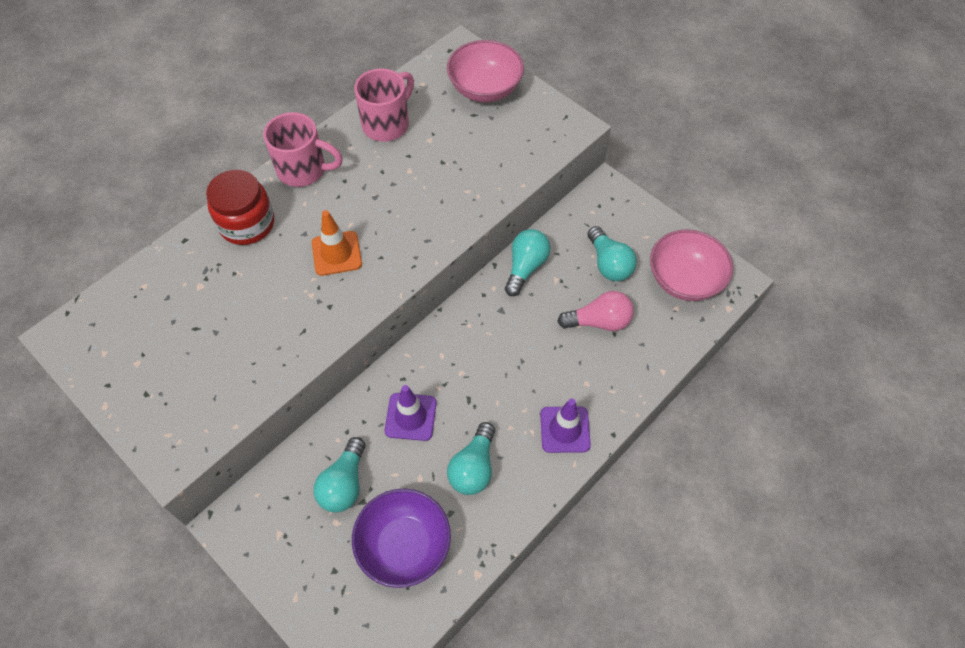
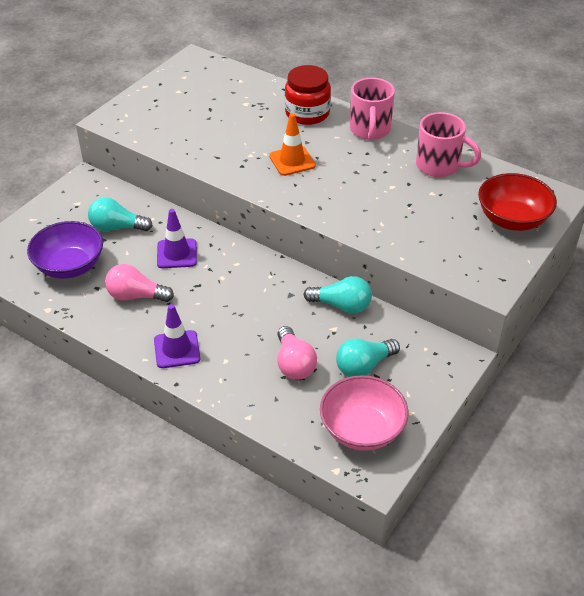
camera: 80 degrees right, 15 degrees down
(473, 468) = (136, 296): turquoise light bulb -> pink light bulb
(485, 88) = (512, 219): pink bowl -> red bowl

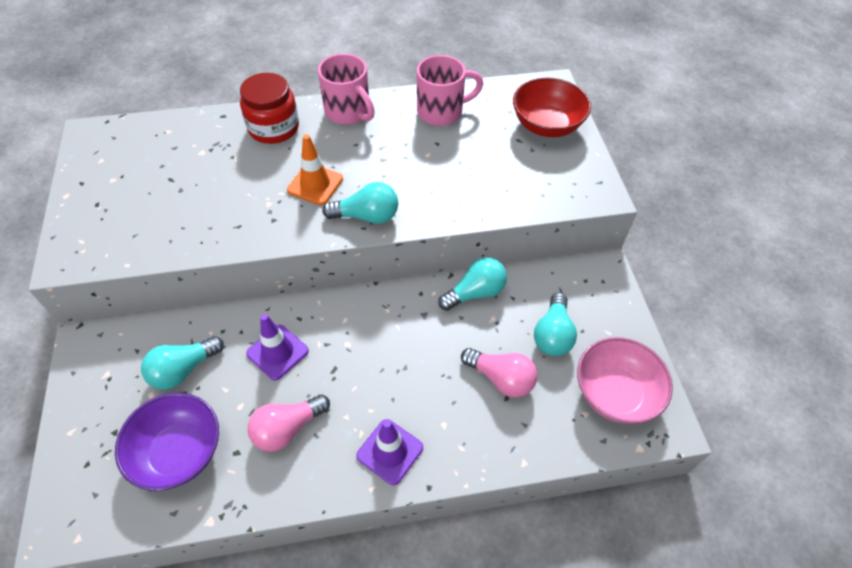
camera: 45 degrees left, 10 degrees up
(301, 198) = (367, 216): none -> turquoise light bulb

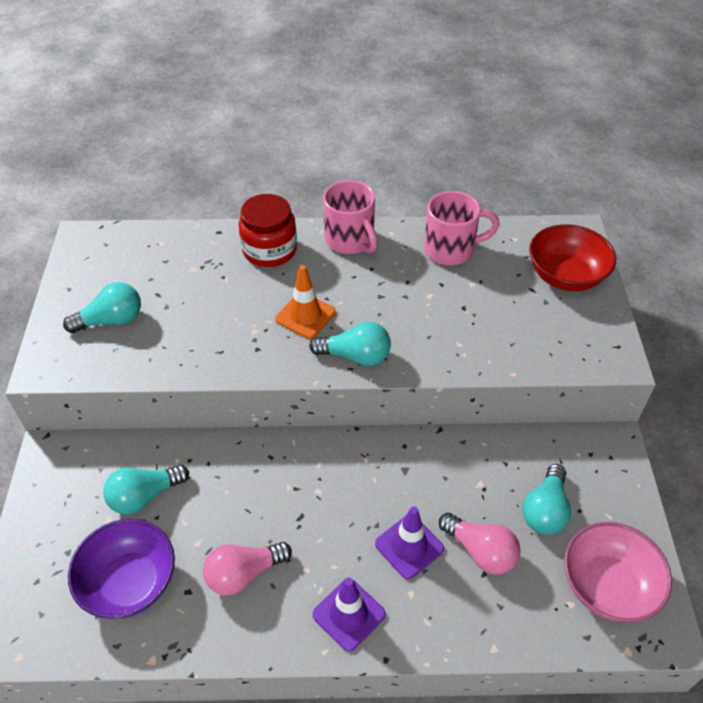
camera: 10 degrees right, 5 degrees down
(277, 352) = (243, 490): purple traffic cone -> purple traffic cone (409, 546)
(475, 292) = (464, 452): turquoise light bulb -> turquoise light bulb (111, 320)

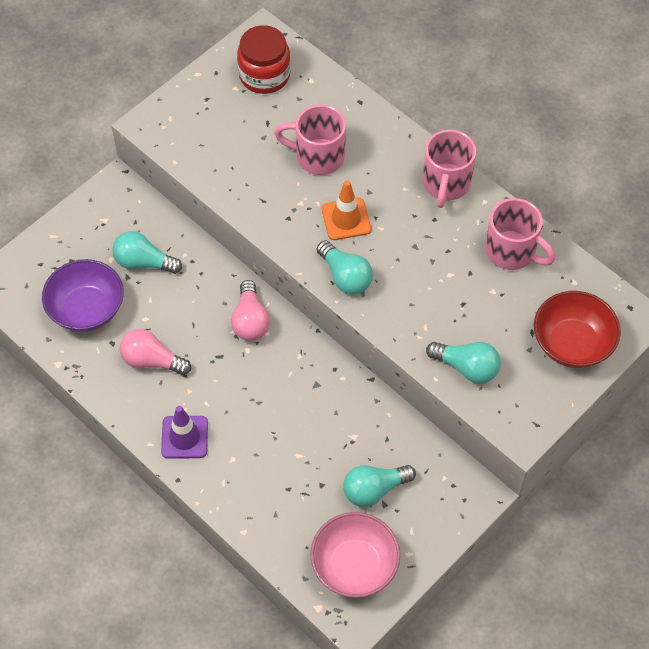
camera: 45 degrees right, 10 degrees up
(111, 320) = (219, 120): turquoise light bulb -> turquoise light bulb (467, 367)
(229, 289) = (318, 156): none -> pink mug
(269, 250) = (379, 146): red jar -> red jar (264, 75)
(409, 546) = (263, 432): purple traffic cone -> none
(480, 551) = (302, 475): pink light bulb -> pink light bulb (250, 321)

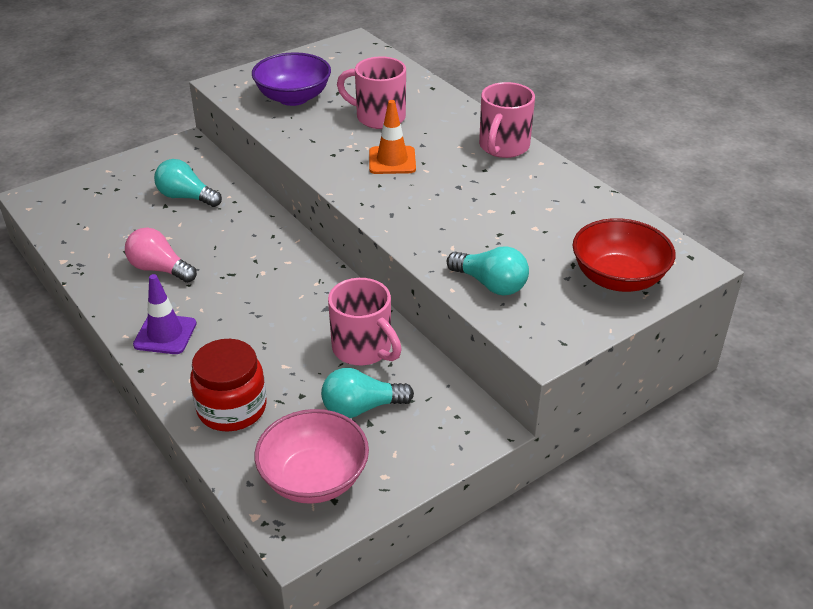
camera: 10 degrees right, 20 degrees down
(87, 309) = (113, 224): purple bowl -> purple bowl (293, 98)
(250, 321) = (275, 250): pink light bulb -> none
(264, 75) = (346, 64): red jar -> red jar (232, 408)
(345, 276) = (377, 200): turquoise light bulb -> none
(512, 252) = (563, 200): pink mug -> pink mug (363, 349)

